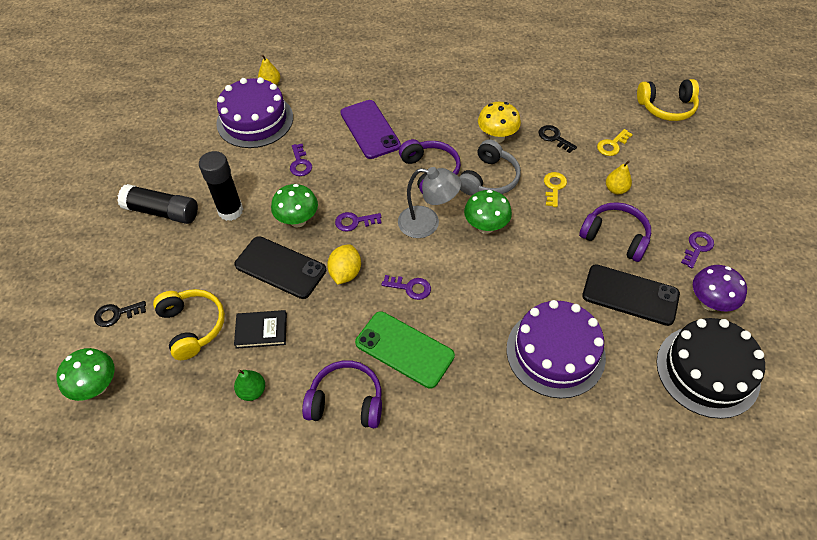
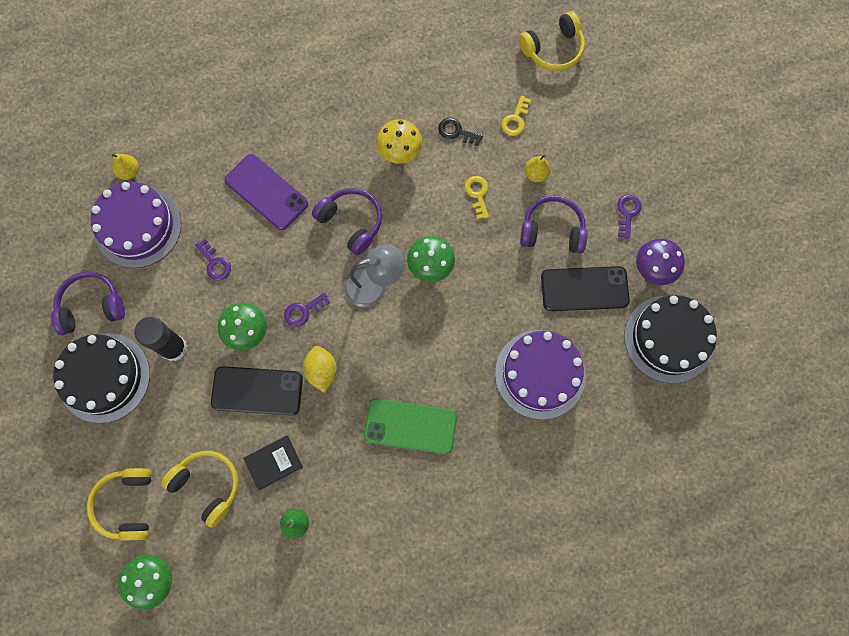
camera: 25 degrees left, 20 degrees up
(116, 314) = (127, 504): black key -> yellow headphones
(162, 212) = (104, 377): black glue stick -> black cake
(346, 401) = (382, 496): purple headphones -> purple headphones (91, 306)
(410, 287) = (388, 362): purple key -> none
(489, 179) = (412, 208): grey headphones -> none

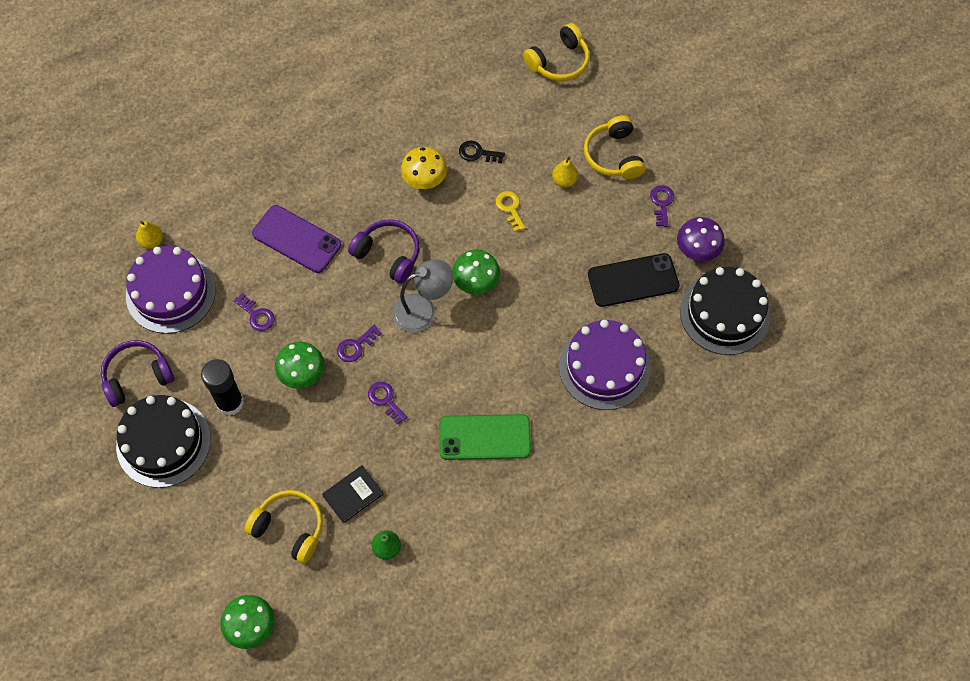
camera: 10 degrees left, 10 degrees down
(127, 504) = (210, 560): yellow headphones -> yellow headphones (613, 156)
(257, 391) = (323, 429): black phone -> none
(322, 371) = (385, 400): yellow lemon -> purple key
(515, 120) = (534, 133): yellow key -> none
(552, 230) = (591, 230): purple headphones -> none

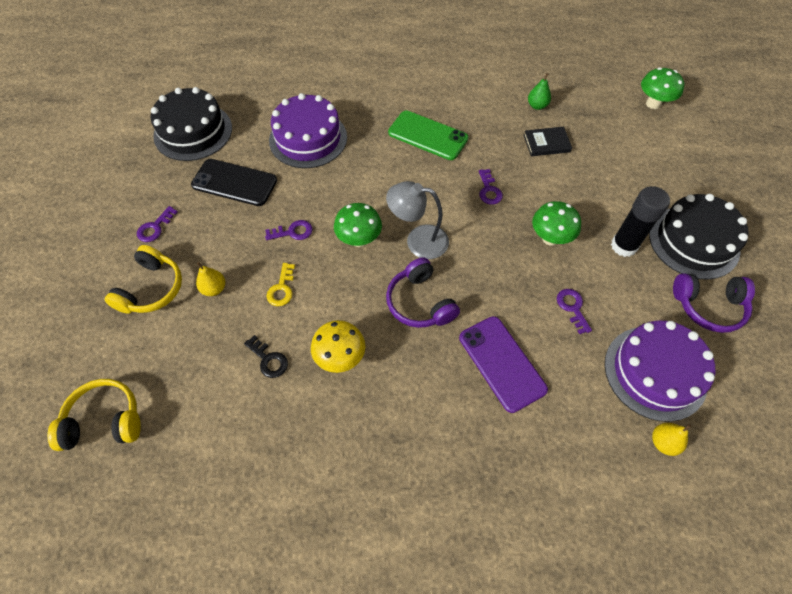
camera: 150 degrees left, 5 degrees down
(289, 528) = (604, 144): yellow headphones -> none
(356, 346) = (492, 239): purple key -> purple key (293, 232)
(697, 251) = (167, 179): purple mushroom -> none

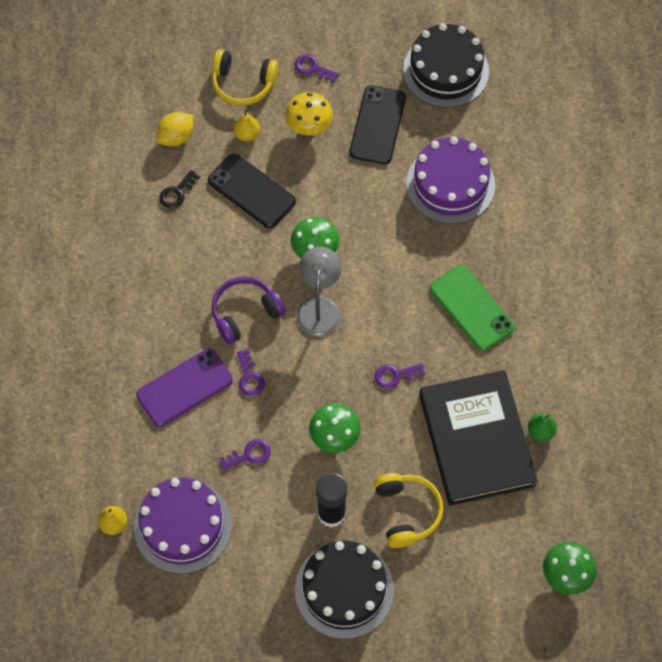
camera: 85 degrees right, 5 degrees up
(104, 420) = (116, 83): yellow headphones -> yellow headphones (407, 512)
(198, 357) = (176, 137): none -> yellow lemon
(282, 288) = (251, 191): yellow key -> black phone
(293, 232) = (319, 190): purple key -> purple key (250, 377)
(340, 357) = (182, 250): yellow mushroom -> yellow mushroom (309, 127)
(427, 136) = (471, 308): green phone -> green phone turned 60 degrees counterclockwise
(546, 143) = (476, 440): black book -> black book, size x2.46
(708, 306) = (260, 590): purple headphones -> none

